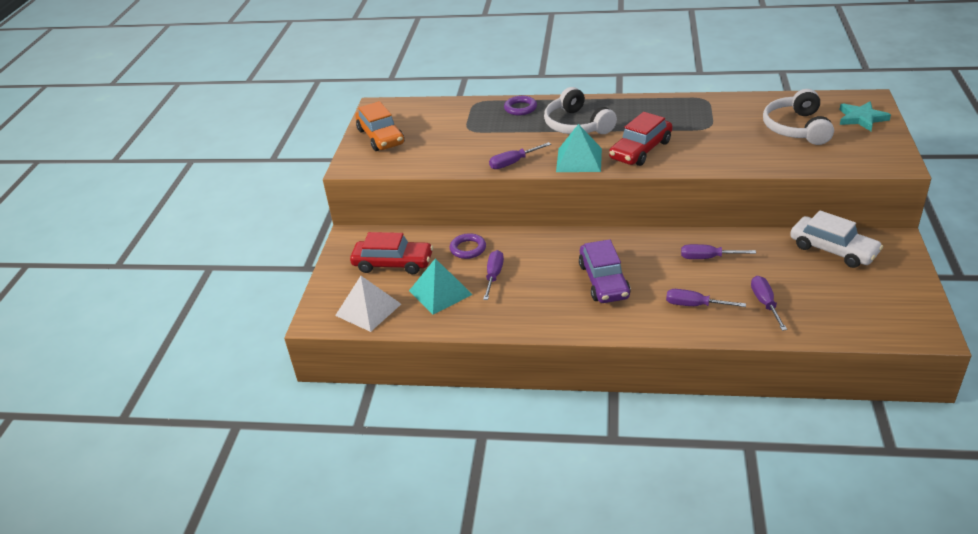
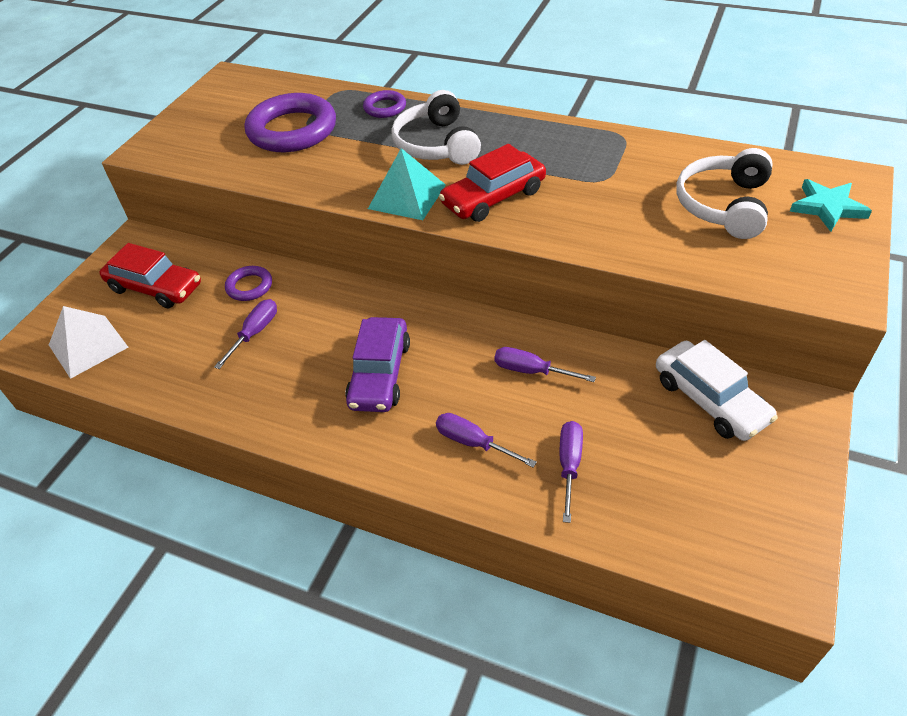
camera: 15 degrees right, 10 degrees up
(381, 137) = (202, 117): orange car -> none
(440, 292) = (180, 342): turquoise pyramid -> none
(460, 133) = (292, 130): none -> purple ring
(513, 163) = (326, 184): purple screwdriver -> none

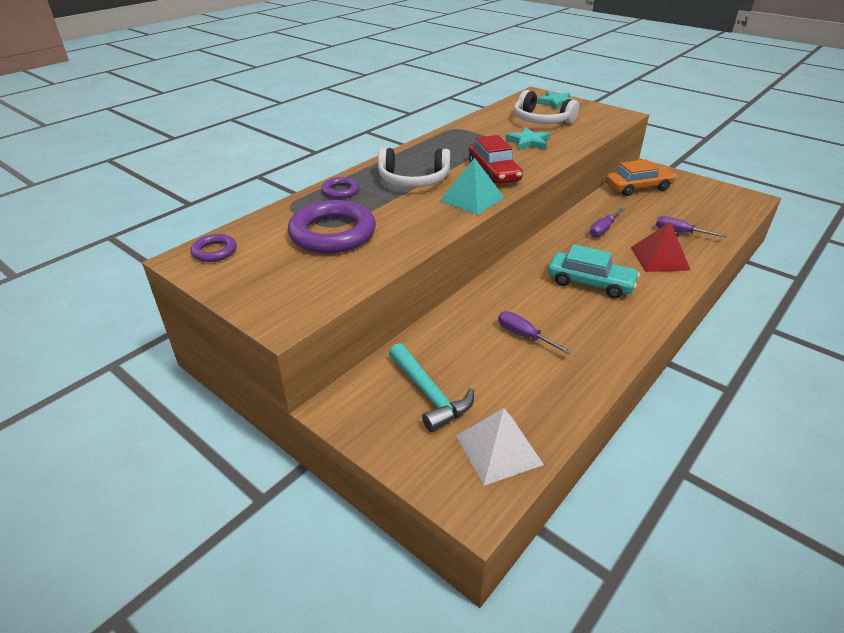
camera: 75 degrees left, 10 degrees down
(155, 287) = (430, 394): red car -> turquoise hammer
(249, 286) = (461, 333): purple ring -> purple ring (214, 251)
(380, 374) = (590, 283): purple car -> turquoise car
(474, 443) = (659, 258): purple screwdriver -> red pyramid
(620, 208) = (528, 142): none -> turquoise star
(710, 400) = (638, 187): white car -> orange car

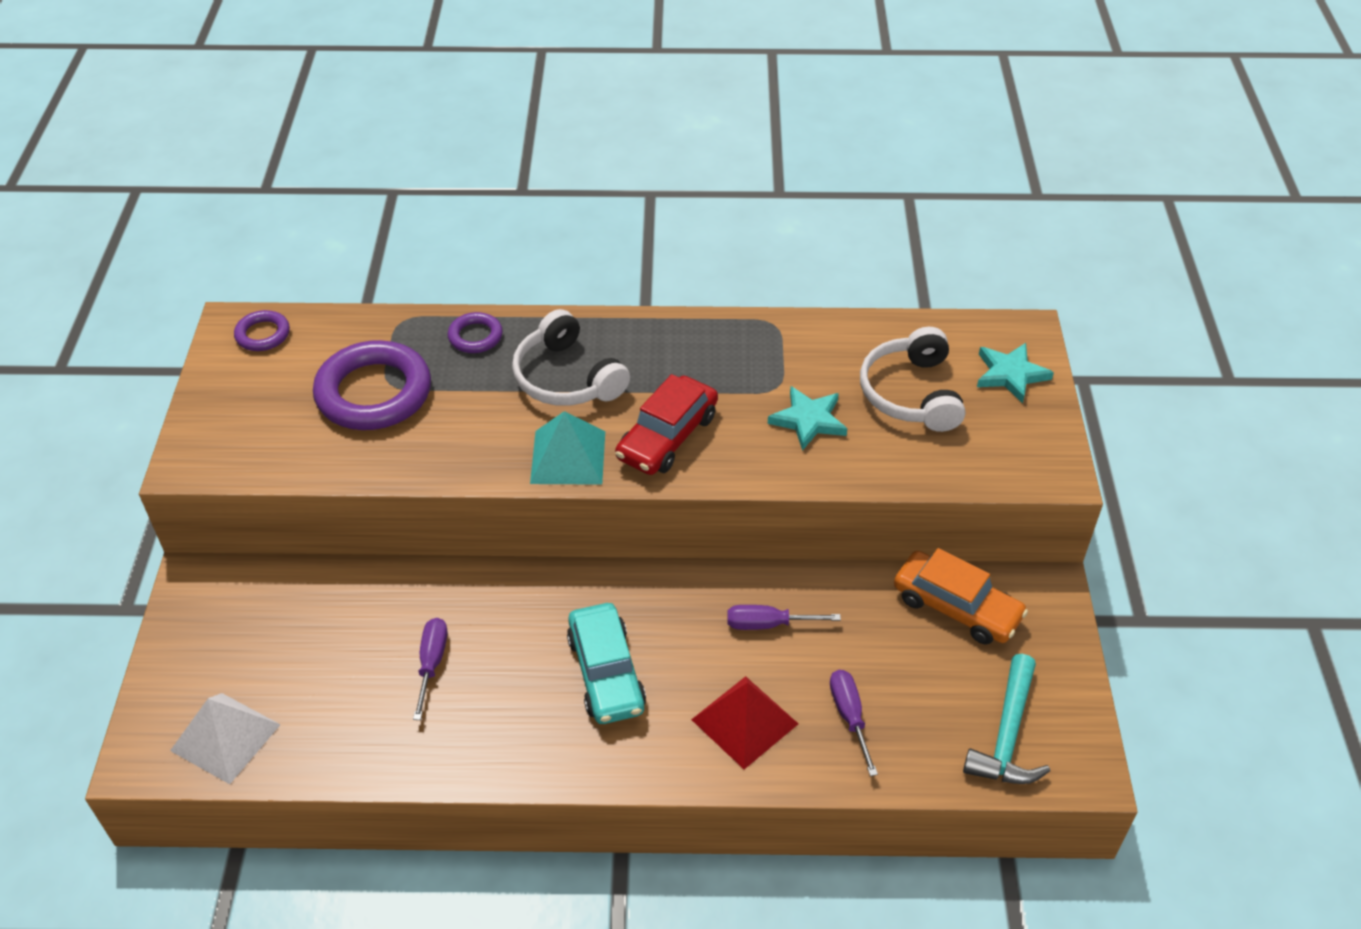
camera: 50 degrees right, 10 degrees up
(430, 394) = (266, 638): turquoise hammer -> turquoise hammer (1007, 736)

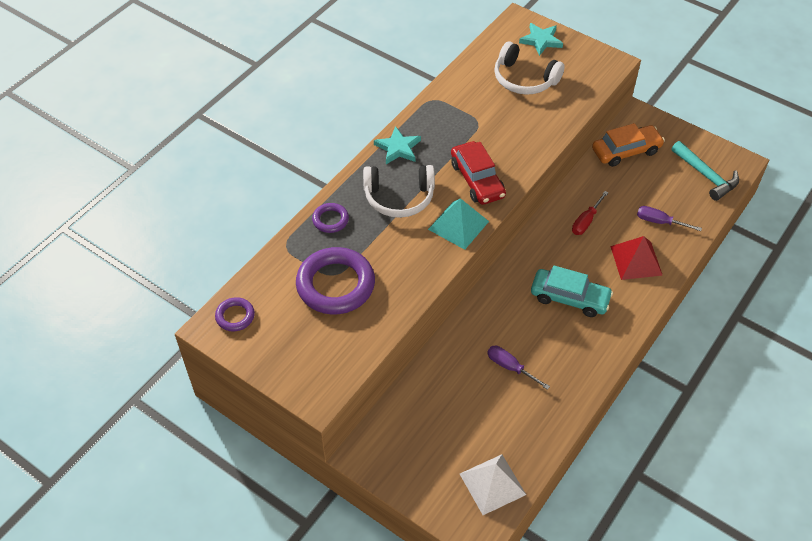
camera: 55 degrees left, 5 degrees up
(768, 624) = (586, 221): purple screwdriver -> red screwdriver
(808, 420) = (511, 123): turquoise star -> turquoise star (398, 148)

